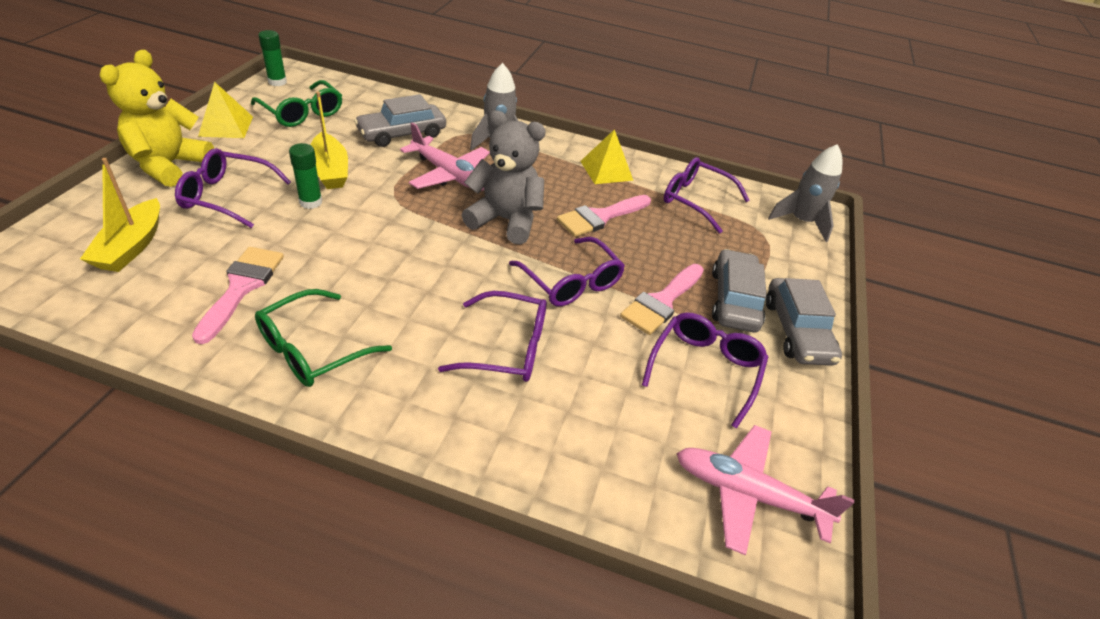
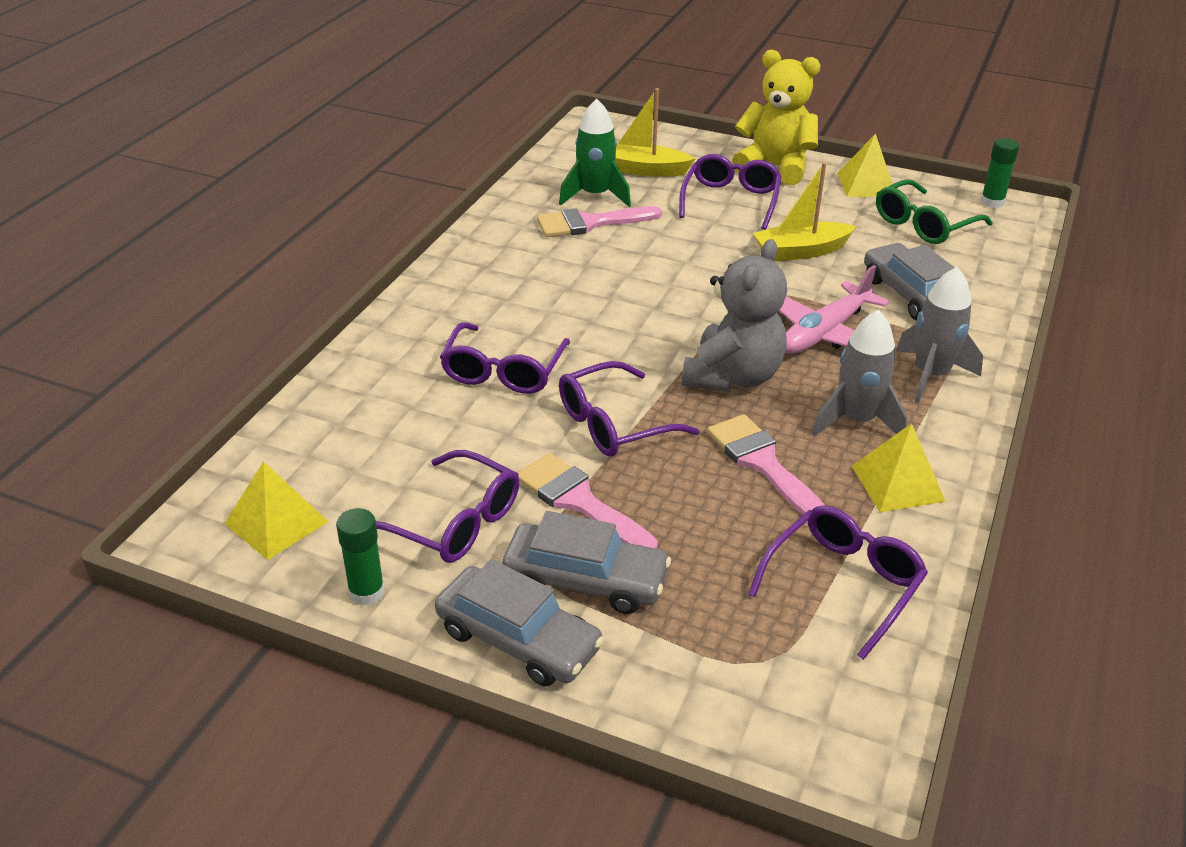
camera: 100 degrees right, 5 degrees down
(178, 283) = (595, 195): none -> green rocket
(241, 288) = (590, 223): pink brush -> pink brush turned 150 degrees clockwise
(311, 202) = (734, 245): green glue stick -> green glue stick (366, 592)
(312, 349) = (509, 263): green glasses -> none
(747, 494) = (276, 522): pink plane -> yellow pyramid
(797, 331) = (518, 639): grey car -> grey car turned 150 degrees counterclockwise
(801, 221) = (818, 735): grey rocket -> grey rocket (856, 421)

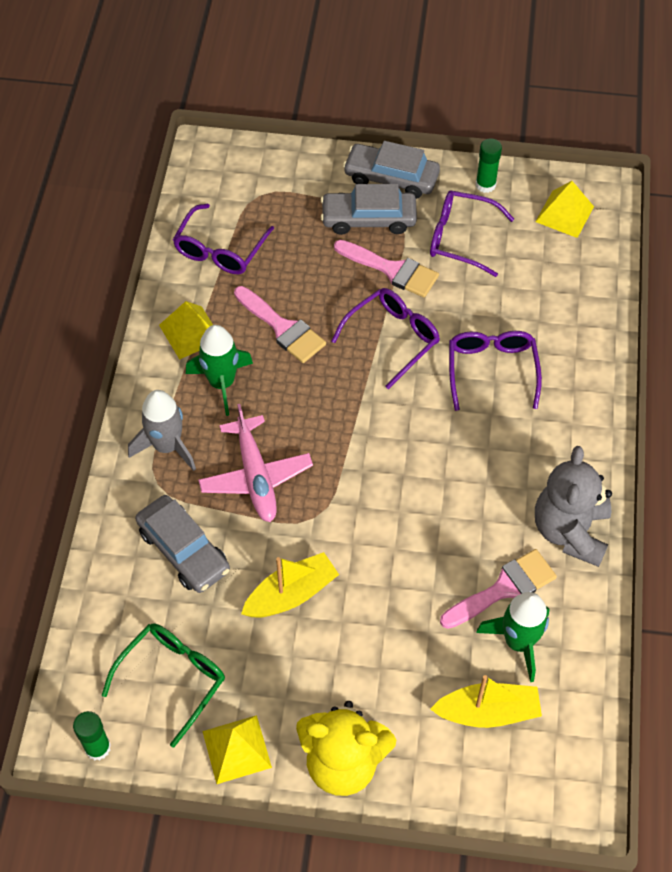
camera: 165 degrees right, 20 degrees up
(731, 200) = (377, 671): purple glasses -> none
(733, 376) = (320, 407): grey teddy bear -> grey teddy bear (570, 531)
(824, 333) = (256, 477): pink plane -> pink plane turned 135 degrees clockwise
(856, 421) = (221, 383): grey rocket -> green rocket

